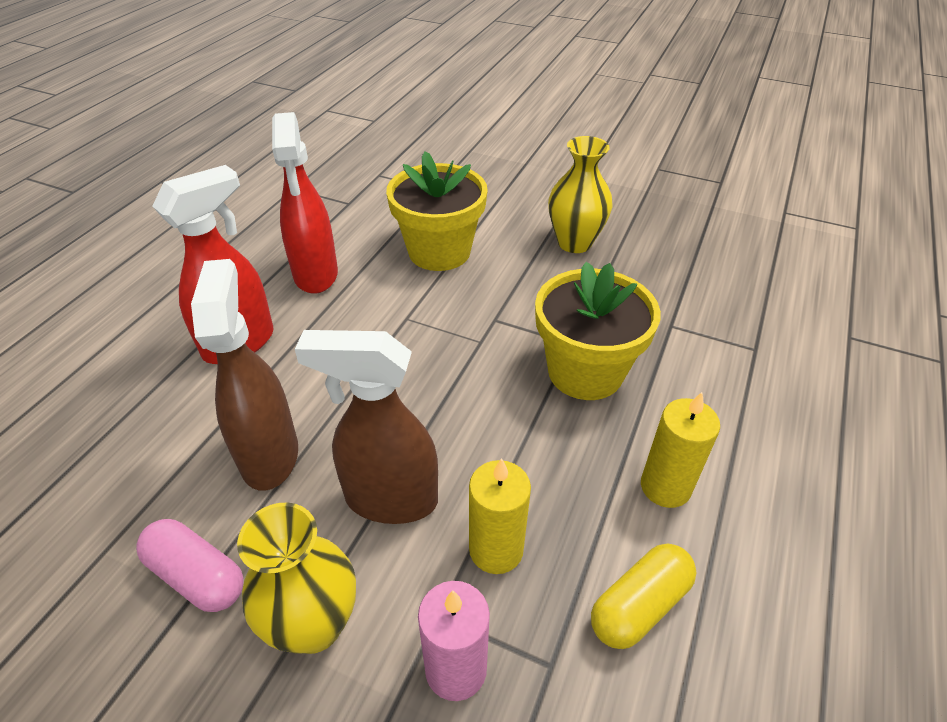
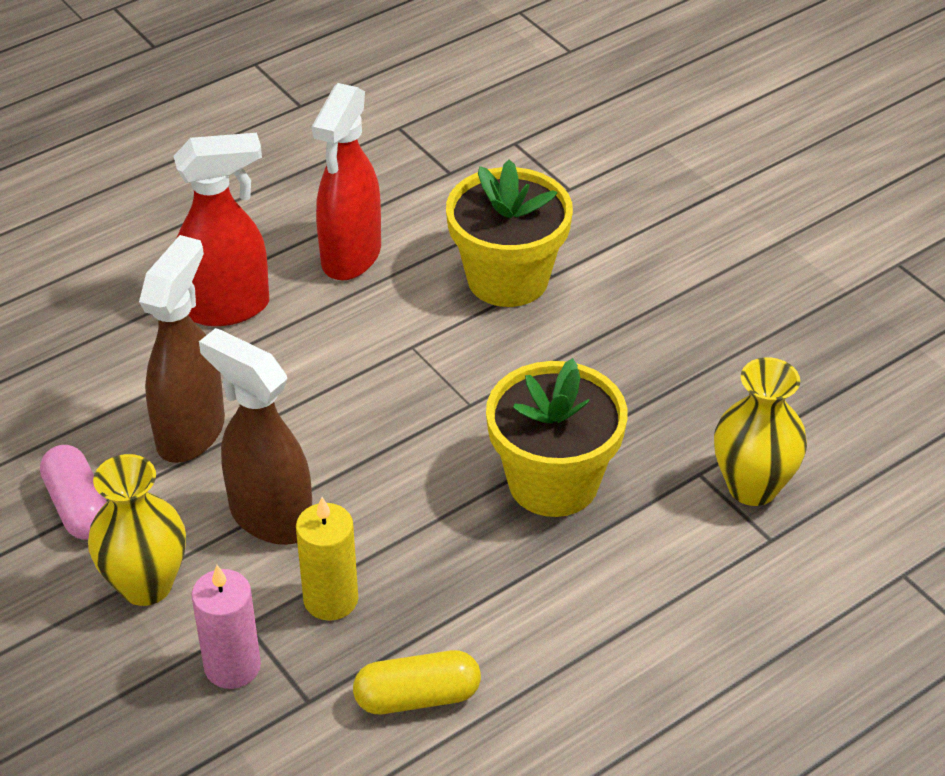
camera: 30 degrees right, 0 degrees up
(574, 243) = (679, 329): yellow vase -> yellow vase (752, 487)
(665, 487) = (531, 621): yellow candle -> none

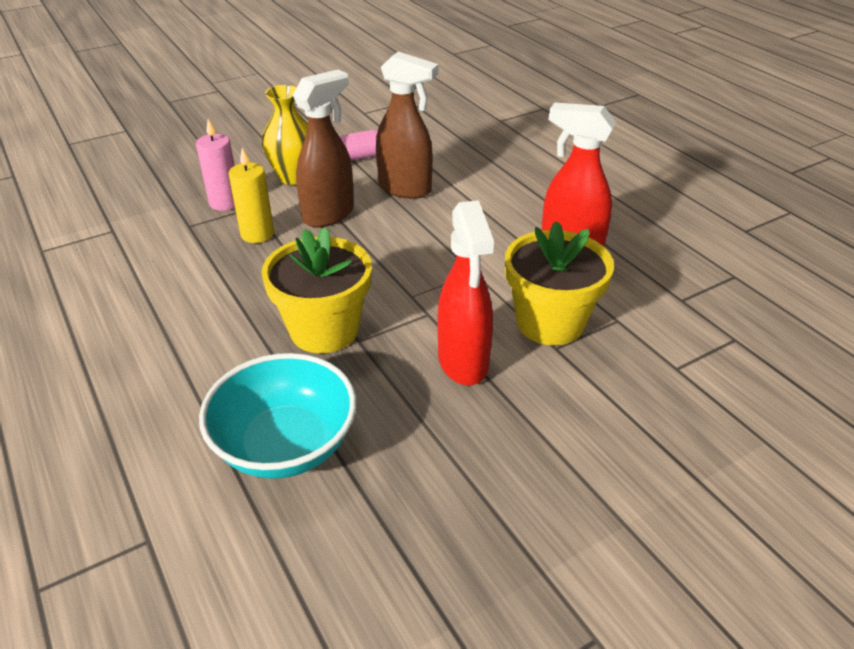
camera: 95 degrees right, 5 degrees down
(227, 308) = (515, 200): red spray bottle -> red spray bottle (463, 362)
(417, 697) = (169, 262): yellow capsule -> none
(752, 487) = (285, 445): yellow vase -> turquoise bowl

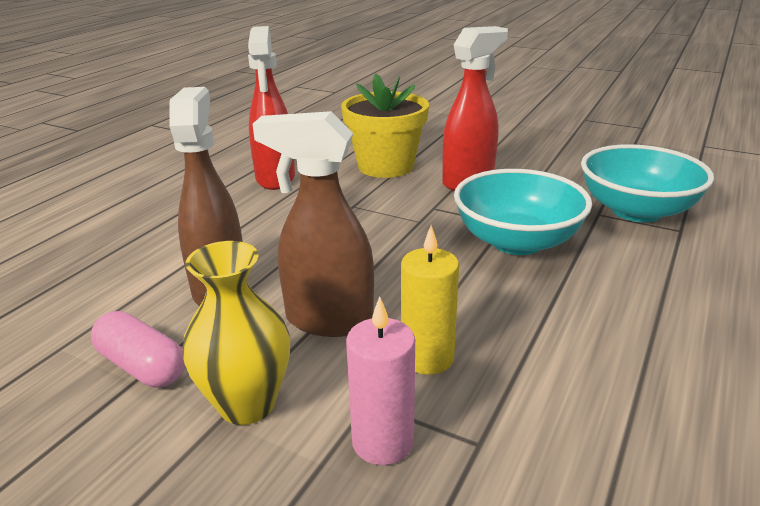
camera: 120 degrees left, 10 degrees down
(324, 330) = (517, 241): yellow flower pot -> turquoise bowl

